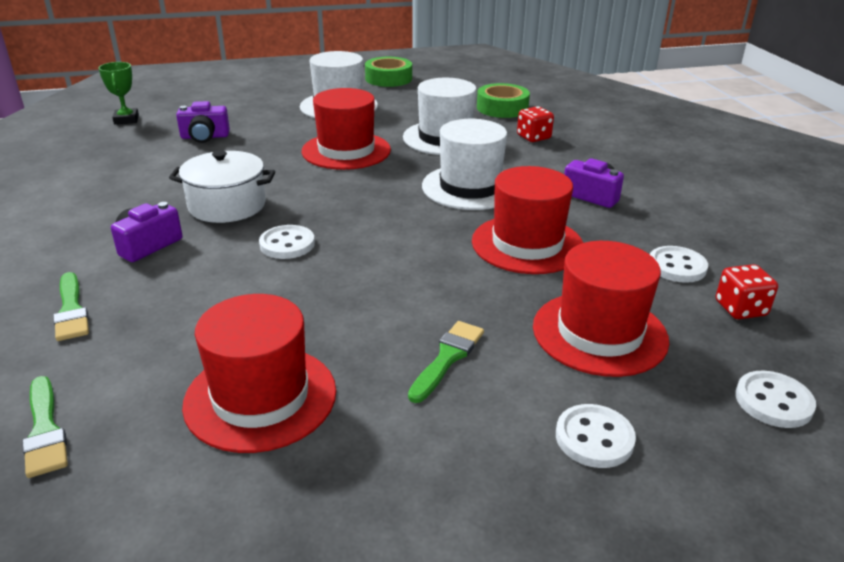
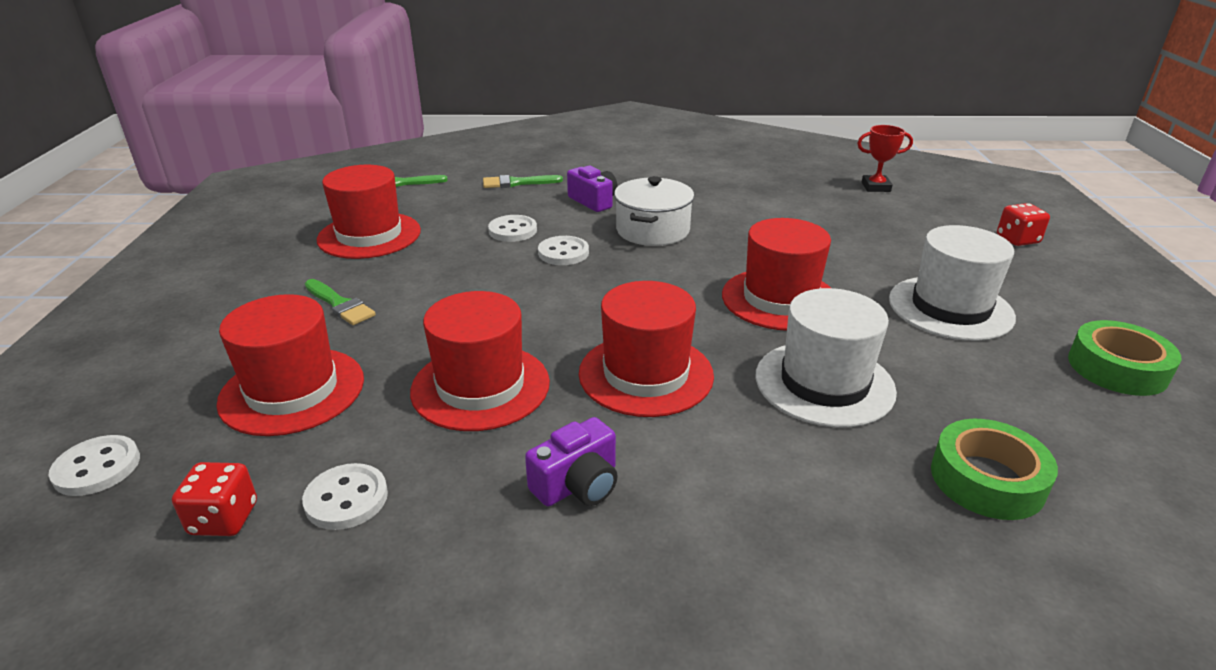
camera: 105 degrees right, 0 degrees up
(126, 119) = (875, 187): green trophy -> red trophy
(205, 137) = (827, 222): purple camera -> none
(470, 187) = (646, 374): white hat -> red hat
(533, 137) = (828, 483): red dice -> red dice (1017, 239)
(594, 438) = (189, 350): white button -> white button (512, 230)

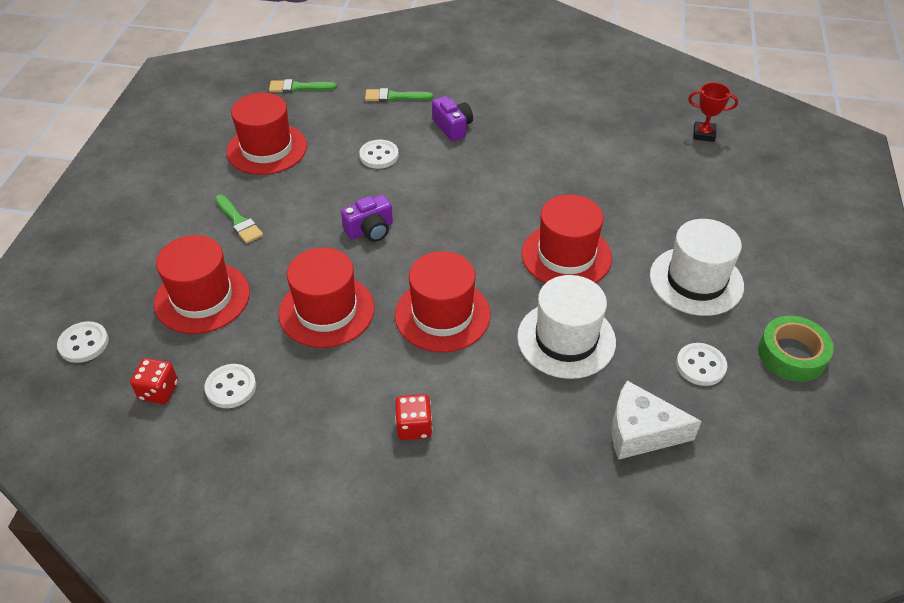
camera: 10 degrees right, 15 degrees up
(563, 253) = (413, 186): white button -> white button (700, 366)
(577, 484) = (373, 397): purple camera -> purple camera (370, 230)
(652, 230) = (491, 168): white pot -> none
(987, 479) = (641, 432): green tape -> white cheese
(1017, 239) = (794, 213): red dice -> red dice (414, 427)

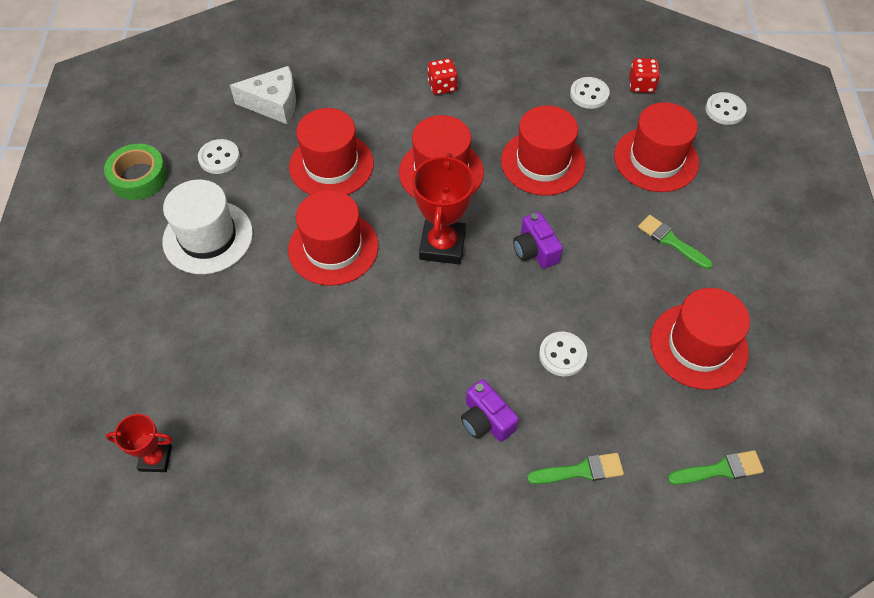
camera: 170 degrees right, 10 degrees up
(370, 230) = (535, 250): purple camera -> purple camera turned 75 degrees counterclockwise
(458, 244) = (442, 245): none -> red trophy
(566, 339) = (331, 165): white hat -> red hat

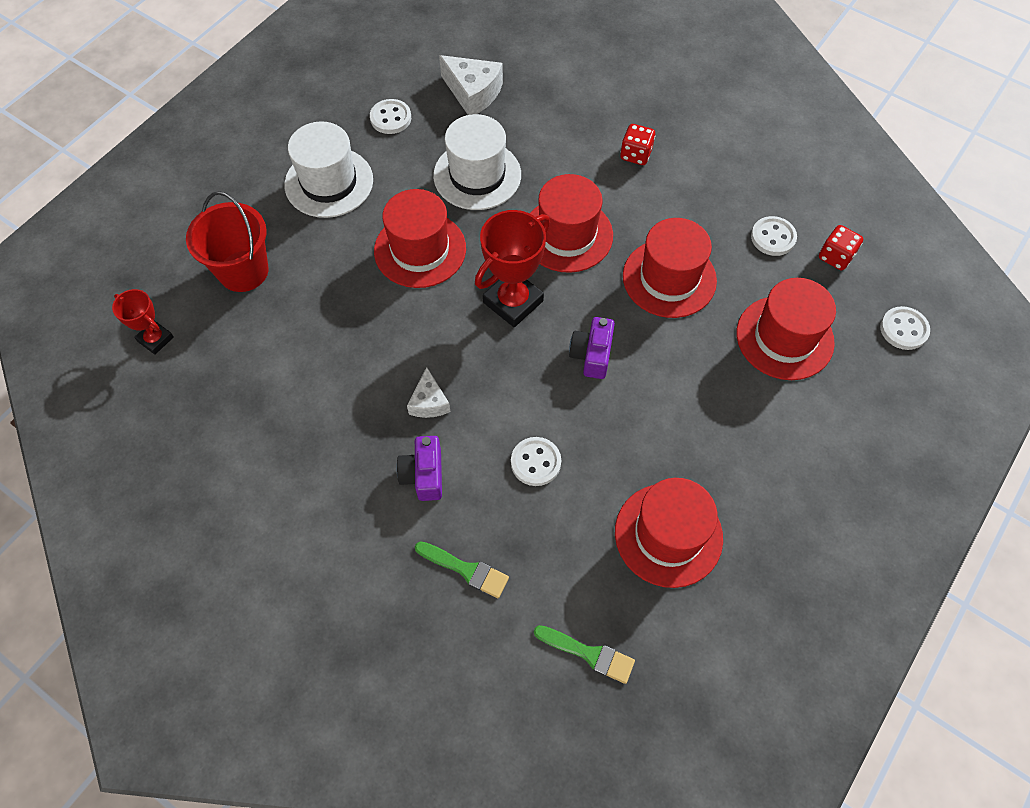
camera: 35 degrees right, 5 degrees up
(139, 177) = (316, 101): green tape -> none
(191, 352) = (243, 271): none -> red bucket
(331, 165) = (477, 175): red hat -> white hat
(442, 361) = (429, 402): none -> white cheese
(671, 241) = (729, 423): green brush -> none

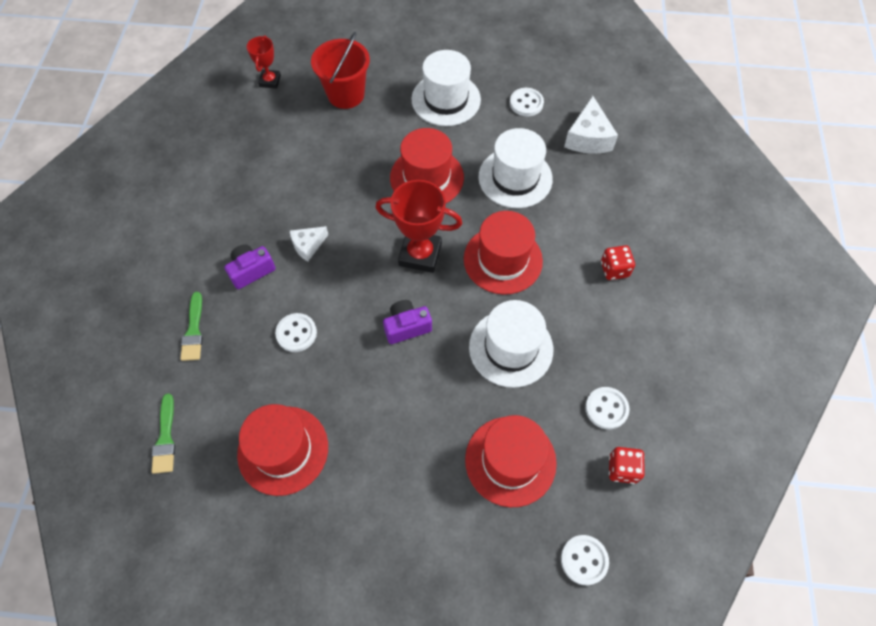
camera: 60 degrees right, 0 degrees up
(669, 278) = (511, 348): red hat -> white hat

